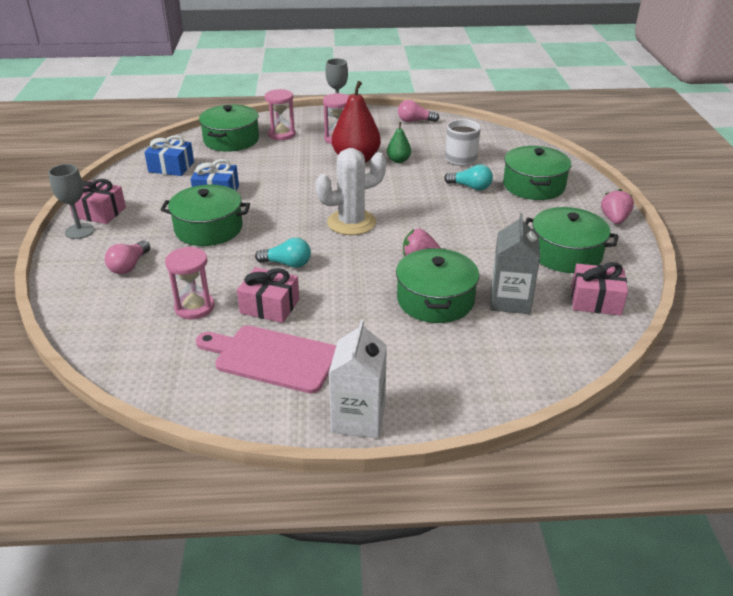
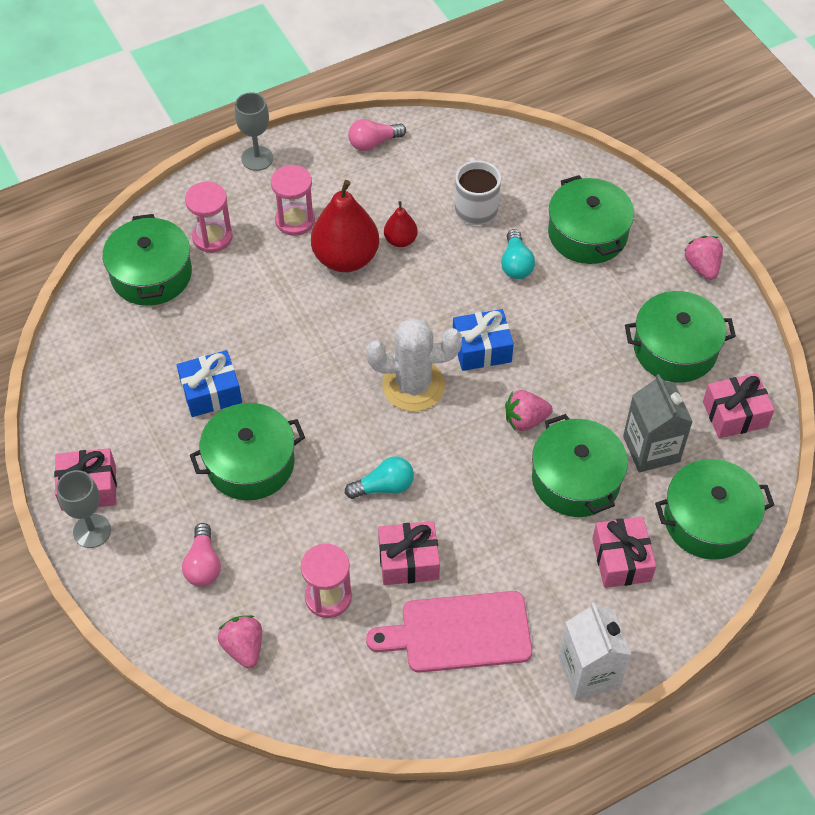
camera: 25 degrees left, 20 degrees up
(110, 315) = (243, 647): none -> pink strawberry
(171, 167) = (112, 363): blue gift -> blue gift (481, 349)
(351, 222) = (413, 385): white cactus -> white cactus turned 45 degrees clockwise
(398, 160) = (400, 240): green pear -> red pear
(439, 356) = (621, 560): none -> pink gift
(470, 187) = (516, 264): turquoise light bulb -> turquoise light bulb turned 90 degrees clockwise
(533, 355) = (708, 520): none -> green pot

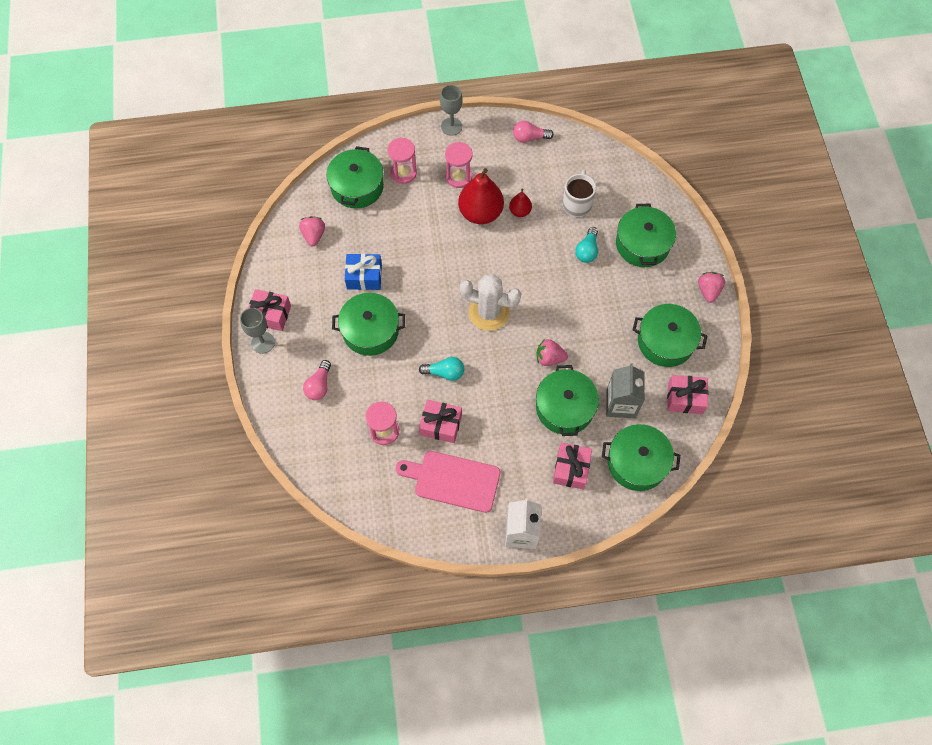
camera: 20 degrees right, 10 degrees up
(243, 647) = (323, 445): pink strawberry -> pink strawberry (313, 235)
(481, 349) = (541, 302): blue gift -> none

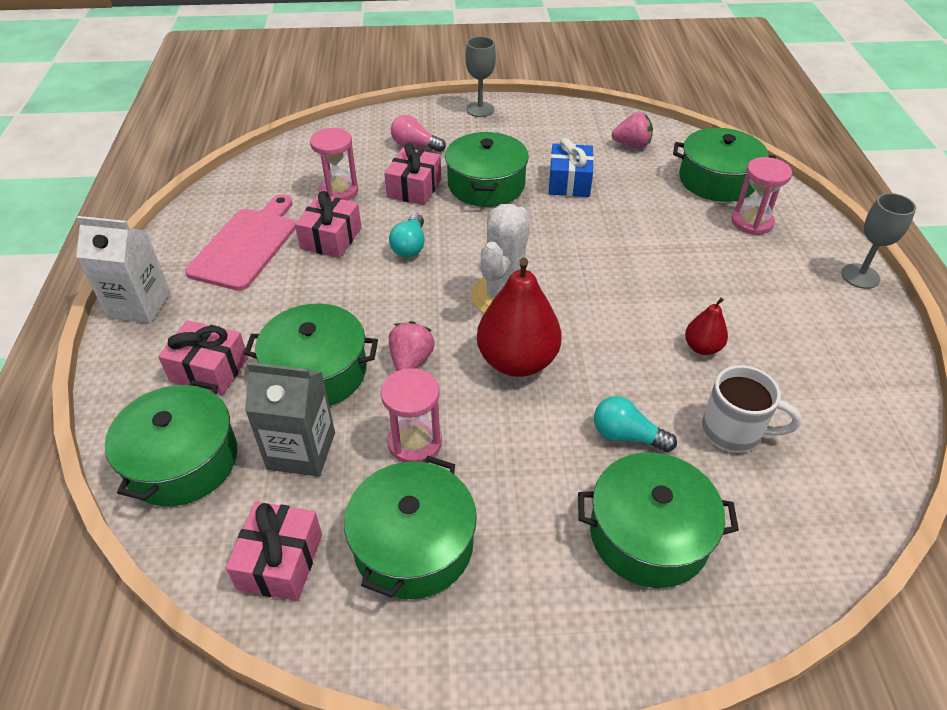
camera: 95 degrees right, 20 degrees down
(270, 315) = (517, 114): pink gift -> pink gift (414, 188)
(459, 177) = (758, 279): pink hourglass -> pink hourglass (415, 442)
(480, 213) = (691, 299): red pear -> red pear (517, 361)
(529, 137) = (872, 374): pink light bulb -> none
(708, 291) = (530, 657): pink strawberry -> none

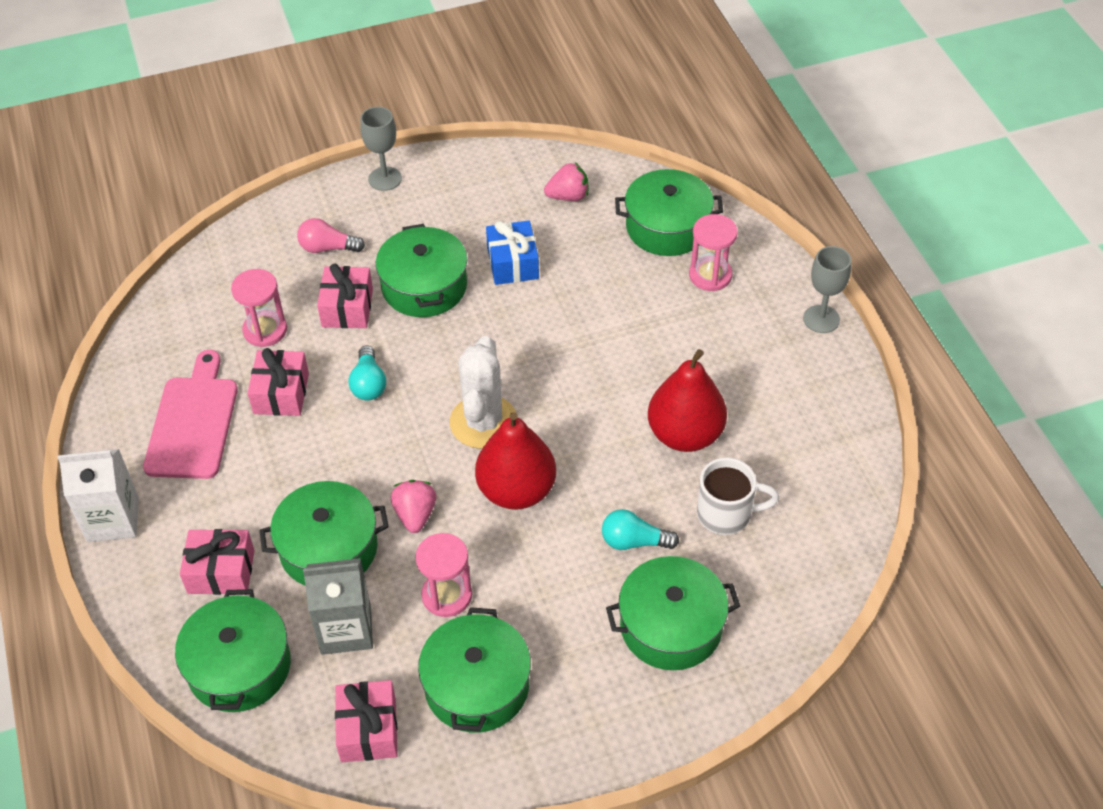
camera: 15 degrees left, 5 degrees up
(702, 347) = (685, 435): red pear -> red pear, size x1.99

